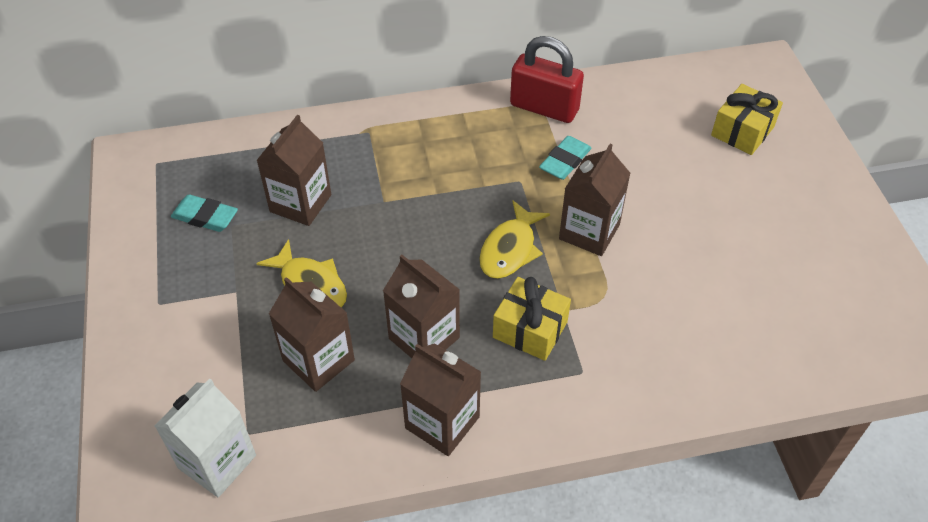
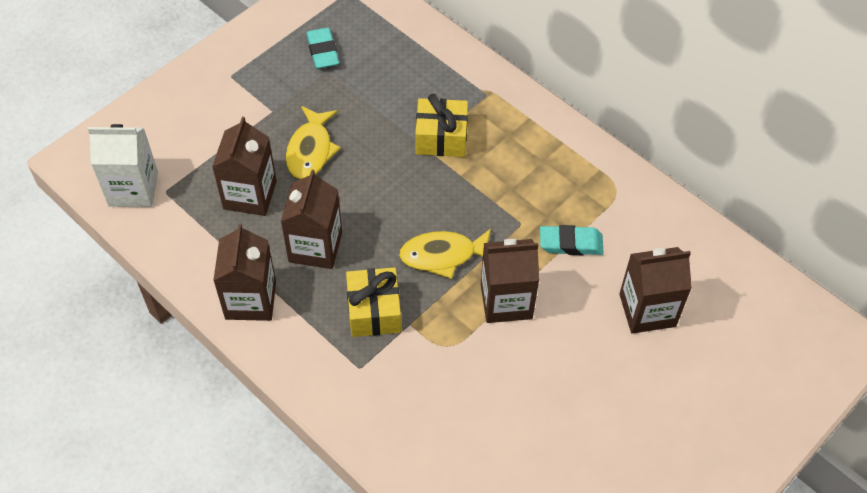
camera: 55 degrees right, 5 degrees up
(300, 203) = (380, 97): brown carton -> brown carton (647, 310)
(544, 107) = (621, 196): red padlock -> none
(742, 131) = (730, 362): yellow gift -> yellow gift (441, 138)

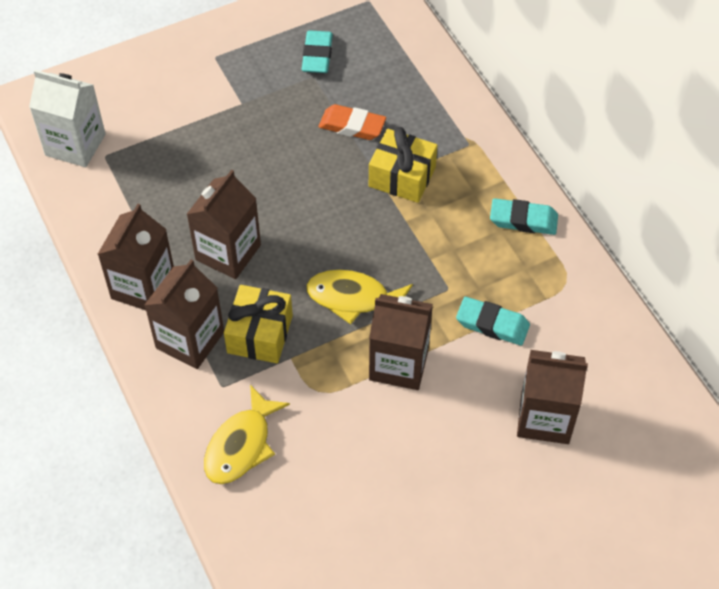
camera: 20 degrees right, 0 degrees up
(250, 195) = (185, 182): brown carton -> brown carton (190, 340)
(311, 150) = (263, 153): yellow fish -> yellow fish (241, 445)
(379, 105) = (352, 126): none -> orange eraser
(559, 147) = (523, 220): none -> turquoise eraser

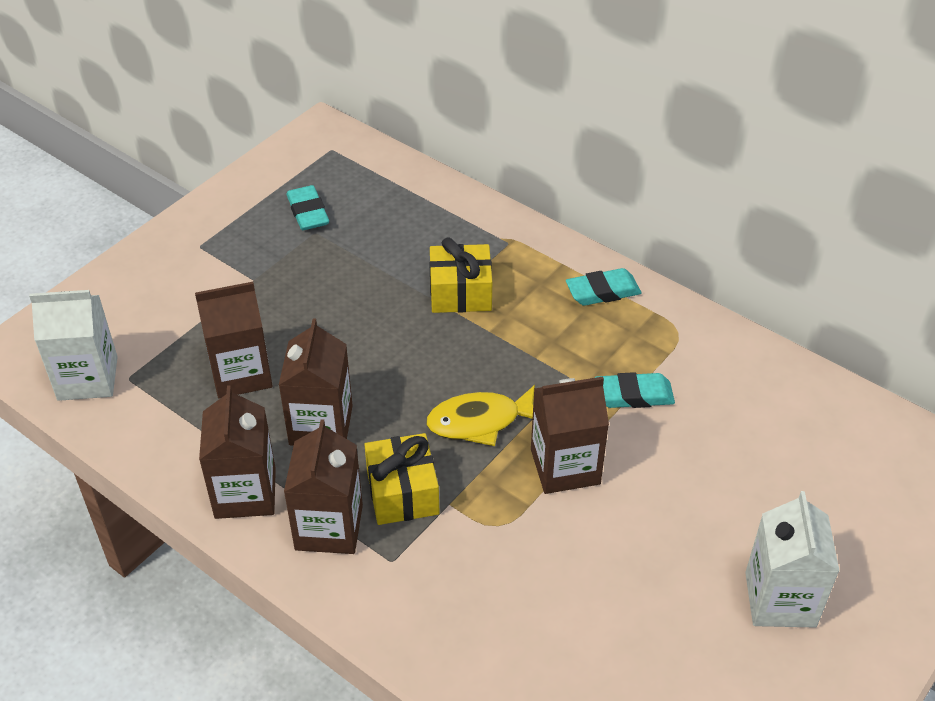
camera: 25 degrees left, 10 degrees down
(241, 445) = (448, 613): yellow fish -> none
(352, 126) = (382, 263): orange eraser -> none
(504, 545) = (780, 599): none -> white carton
(545, 417) = (739, 462): brown carton -> brown carton (241, 373)

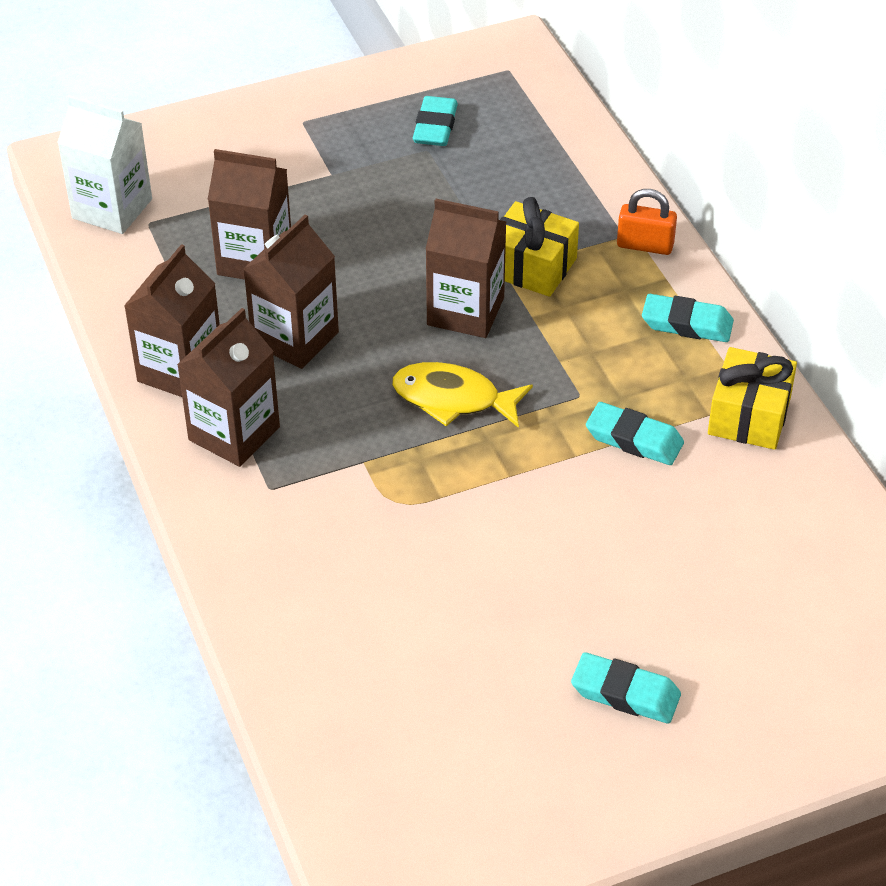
camera: 30 degrees right, 0 degrees up
(402, 492) = (326, 432): yellow gift -> yellow gift (749, 416)
(529, 244) = (645, 245): none -> orange padlock
(565, 466) = (505, 477): brown carton -> brown carton (465, 311)
(780, 599) = (625, 693): white carton -> turquoise eraser

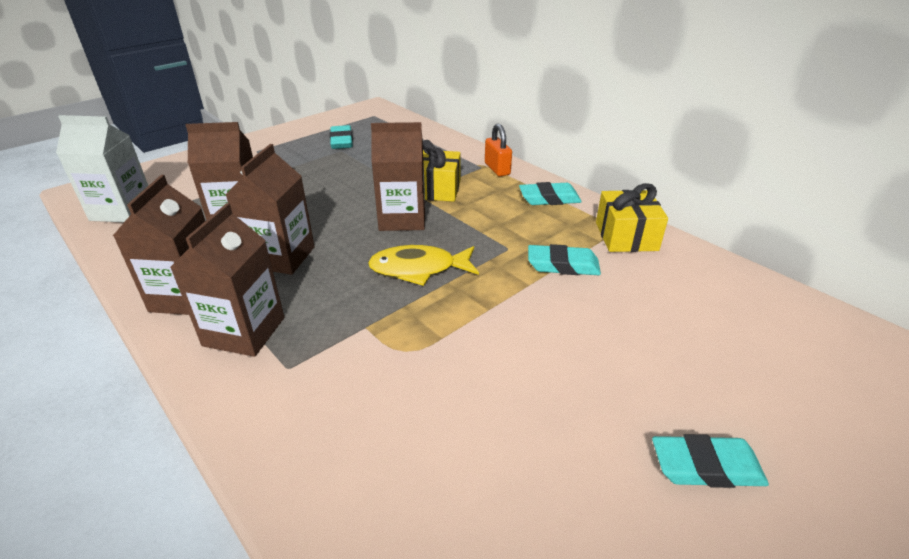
camera: 20 degrees left, 10 degrees down
(645, 245) = (497, 169): orange padlock -> orange padlock turned 75 degrees clockwise

